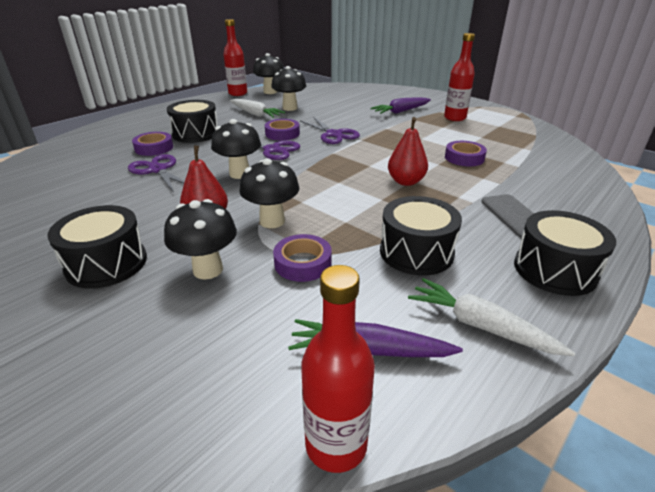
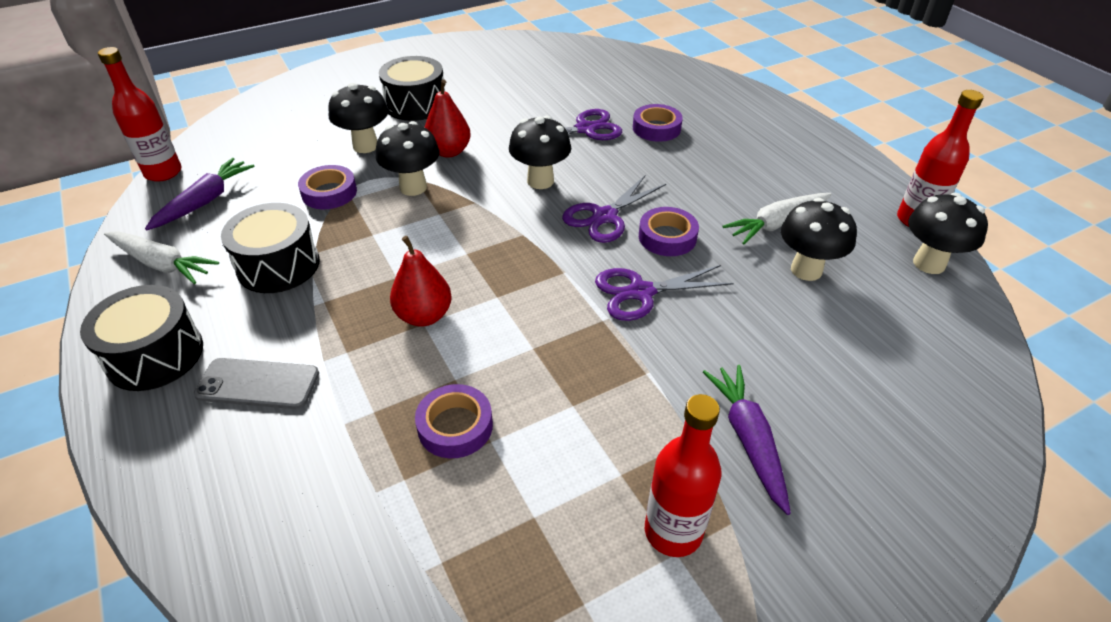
camera: 110 degrees right, 10 degrees up
(195, 134) = (698, 160): black drum -> none
(480, 326) = (162, 264): white carrot -> white carrot turned 60 degrees clockwise

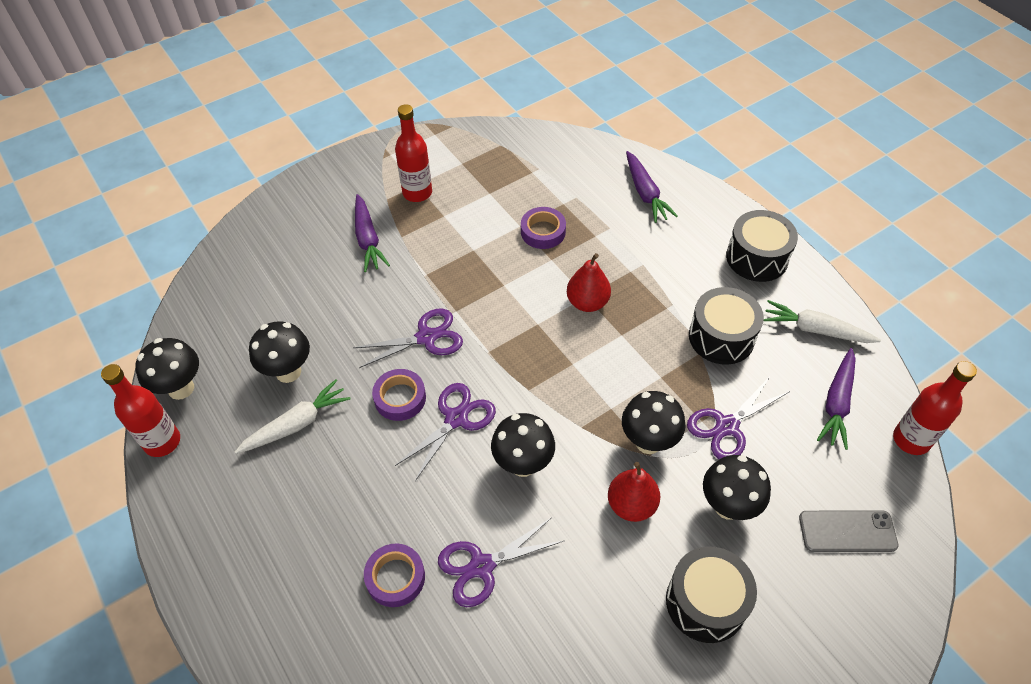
camera: 175 degrees right, 10 degrees up
(249, 486) = (645, 193): none -> purple carrot
(258, 384) = (676, 245): grey phone -> grey phone (847, 531)
(329, 193) = (727, 426): purple tape -> purple scissors

